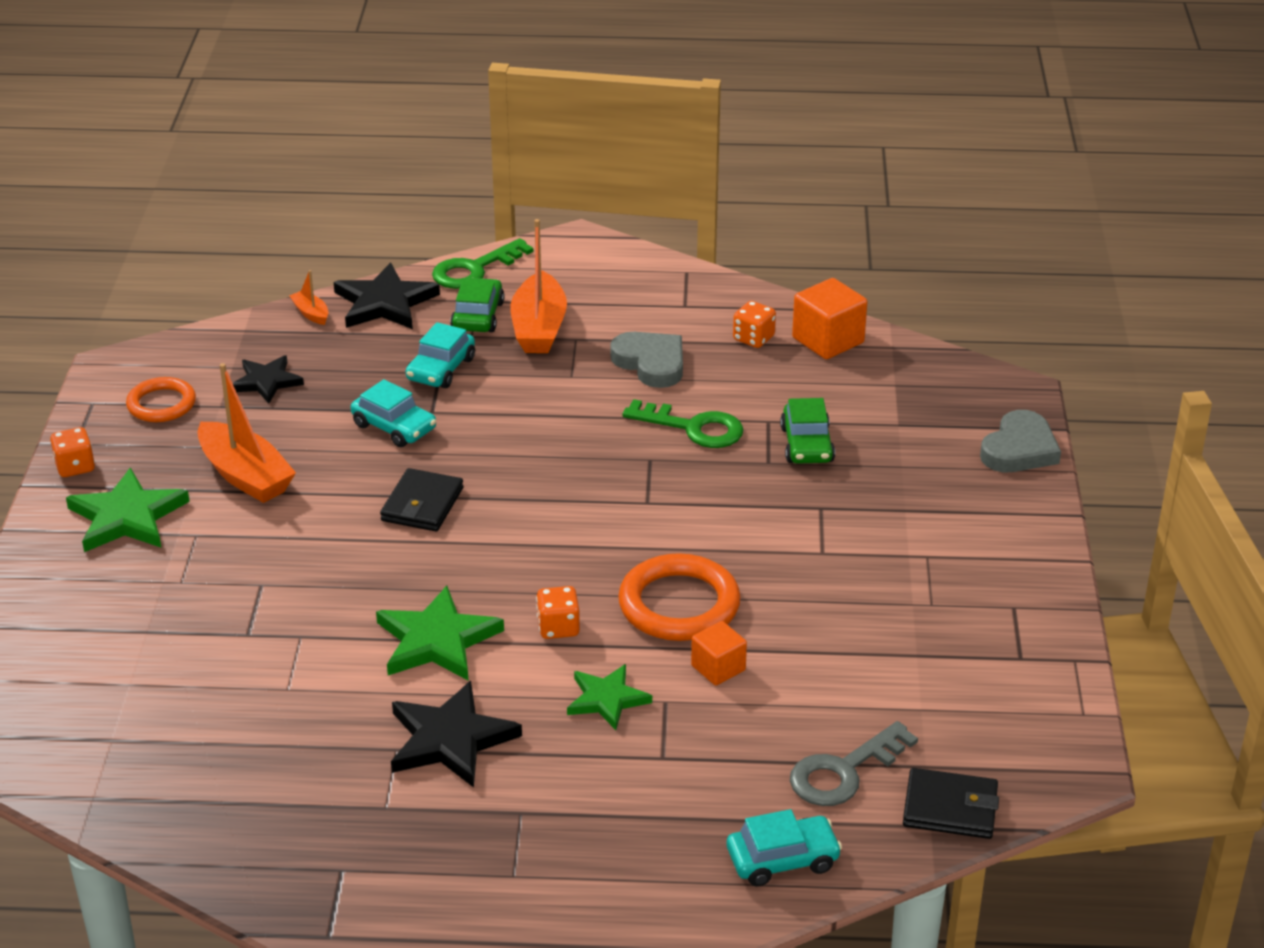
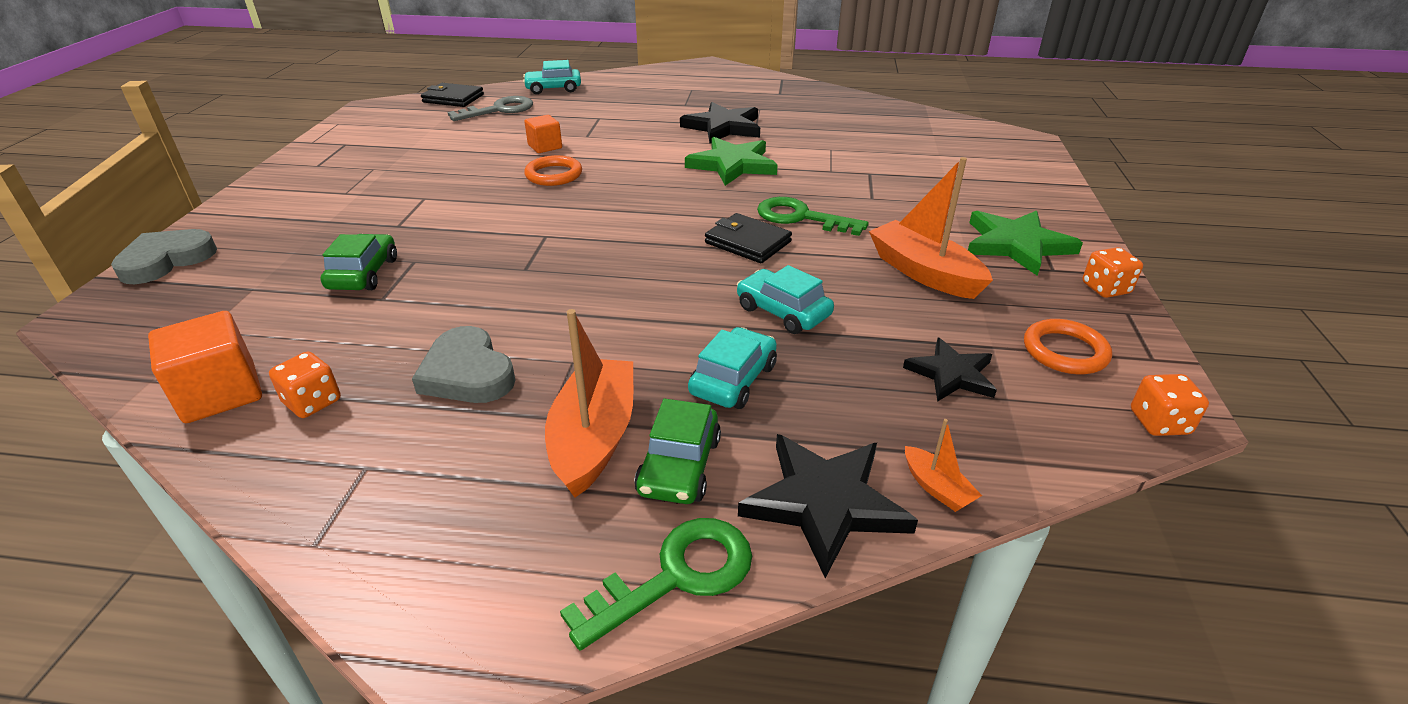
camera: 175 degrees left, 0 degrees up
(422, 504) = (747, 242): black wallet -> black wallet turned 75 degrees counterclockwise
(558, 627) = (645, 167): orange dice -> orange dice (1159, 422)
(607, 699) = (623, 137): green star -> none
(679, 605) = (554, 175): orange ring -> orange ring, size x0.63
(693, 428) = (465, 295): green key -> green key (801, 217)

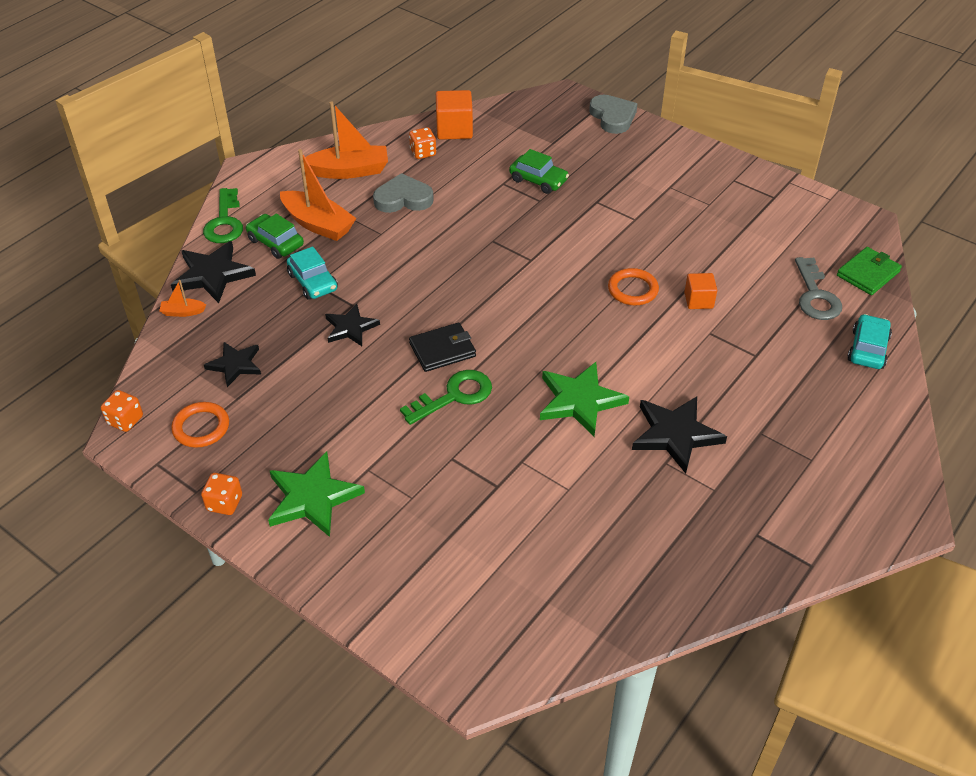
camera: 120 degrees right, 10 degrees up
(453, 98) = (868, 273): black wallet -> green wallet
(783, 311) = (350, 328): turquoise car -> black star
(924, 272) = (329, 418): orange boat -> orange boat (349, 171)

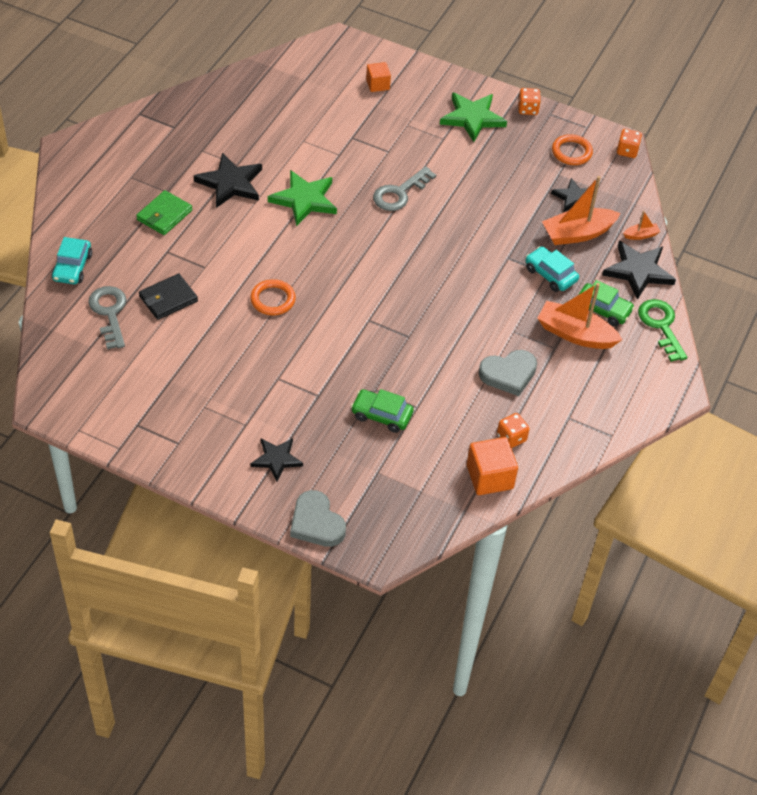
camera: 165 degrees right, 5 degrees up
(349, 171) = (576, 402): orange boat -> orange boat (577, 234)
(350, 328) = (500, 237): black star -> black star (276, 459)
(442, 350) = (420, 227): black wallet -> black wallet (168, 299)
(454, 396) = (400, 193): green key -> grey key
(698, 300) = (214, 296): orange cube -> orange cube (377, 85)
(868, 273) = (57, 342): green wallet -> green wallet (164, 215)

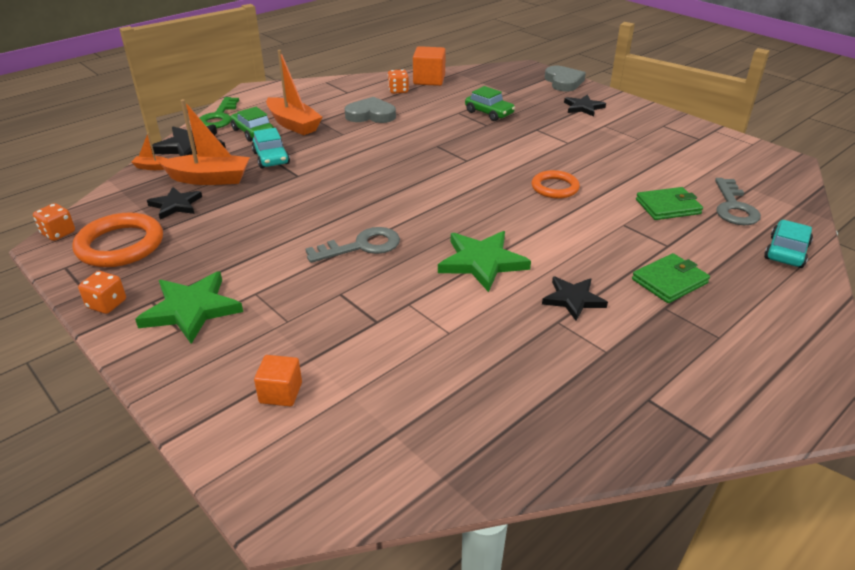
camera: 155 degrees left, 15 degrees down
(168, 299) = (668, 207): black wallet -> green wallet
(230, 183) = (573, 299): black star -> black star, size x0.65
(571, 152) = (120, 245): orange ring -> orange ring, size x1.58

